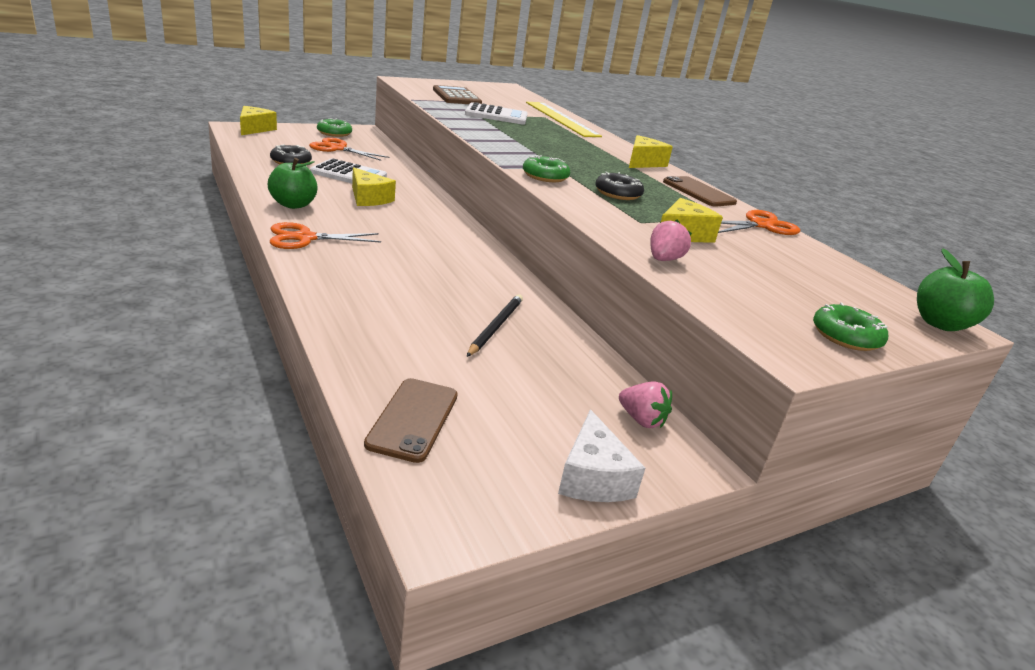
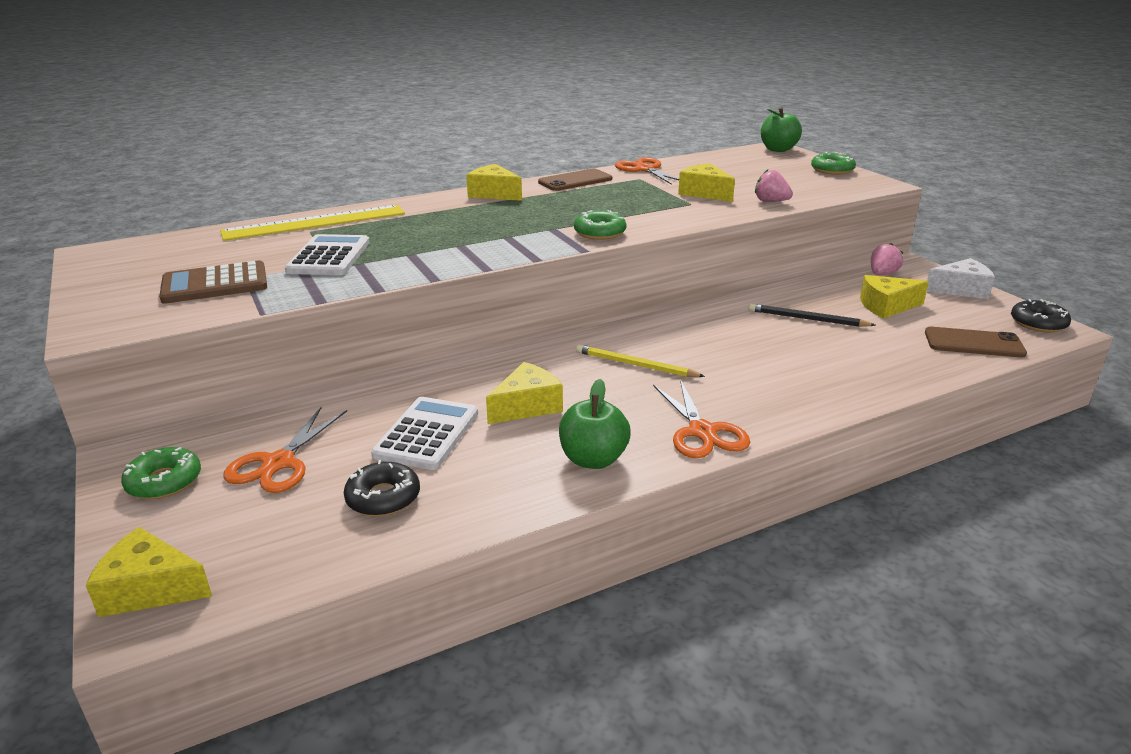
camera: 85 degrees left, 0 degrees up
(416, 236) = (635, 365): none -> yellow pencil
(529, 388) = (886, 306): none -> yellow cheese
(618, 193) = (620, 207): black donut -> black donut (1038, 323)

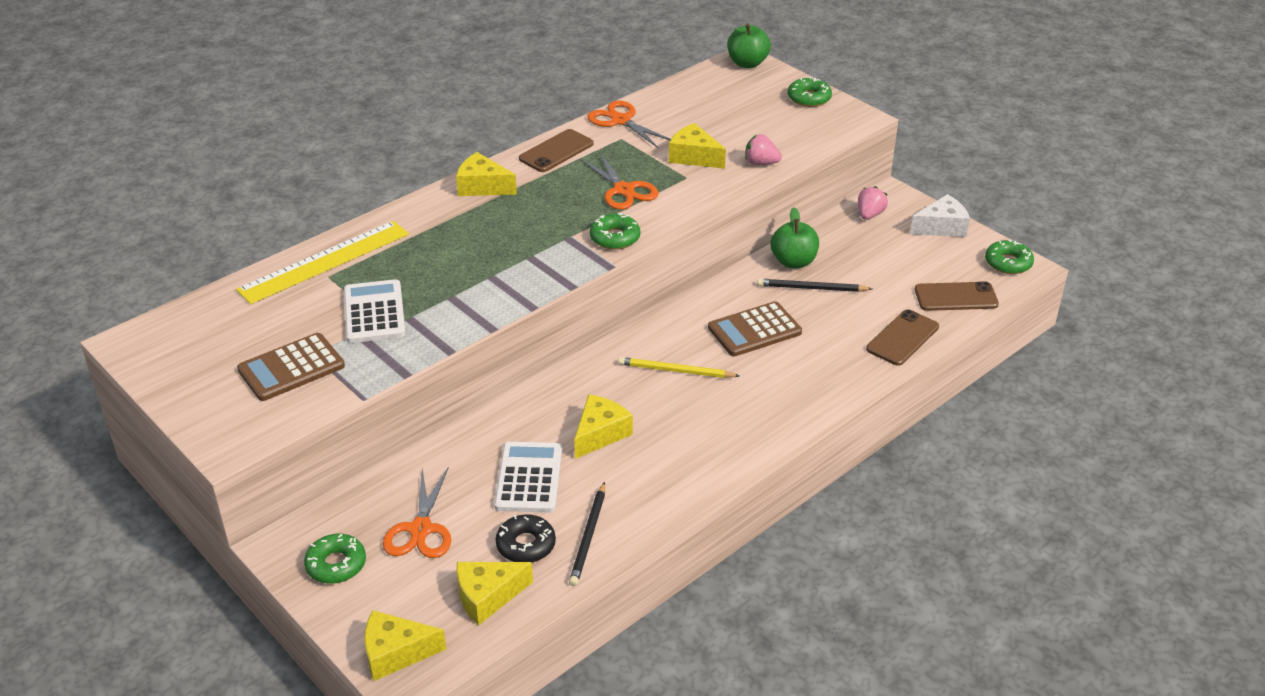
camera: 15 degrees left, 10 degrees up
(461, 501) = (588, 536): none -> black pencil
(593, 459) = (675, 478): green apple -> green apple (793, 262)
(702, 432) = (752, 435): orange scissors -> orange scissors (623, 190)
(734, 343) = (754, 330): none -> brown calculator
(886, 306) = (879, 260): yellow cheese -> yellow cheese (487, 597)
(905, 369) = (902, 338): none -> brown phone
(1038, 323) = (1008, 263): black donut -> green donut

